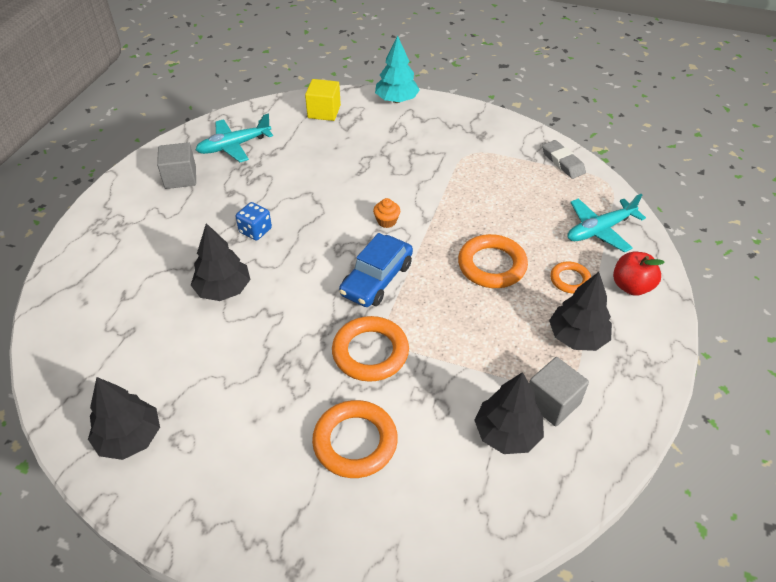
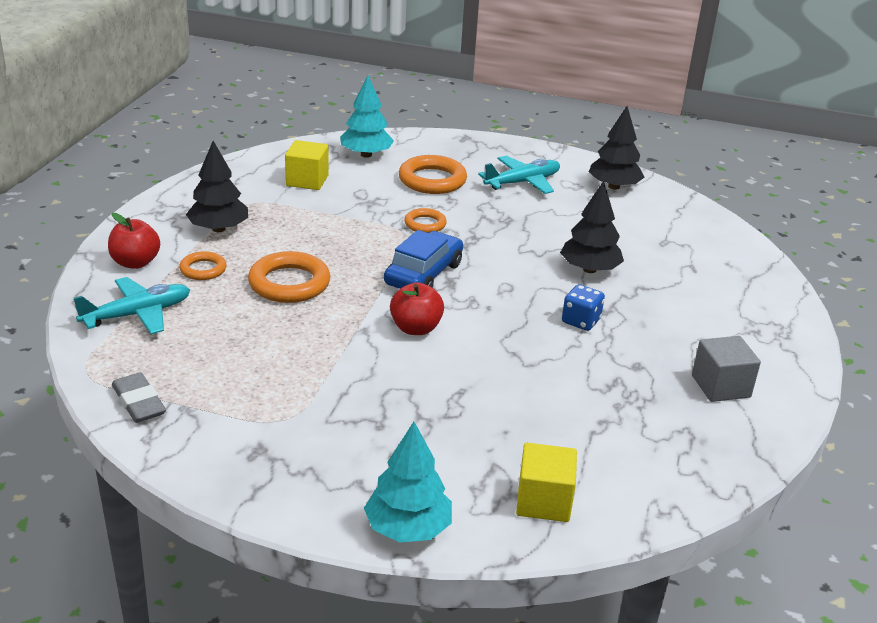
camera: 175 degrees right, 15 degrees down
(234, 146) = (671, 435): turquoise plane -> turquoise plane (522, 182)
(370, 352) = (425, 224): orange ring -> orange ring, size x0.57
(386, 221) = (415, 328): orange cupcake -> red apple
(440, 505) = (366, 155): none -> turquoise tree
(507, 433) = (307, 180): black tree -> yellow cube
(552, 402) = (262, 193): grey cube -> none

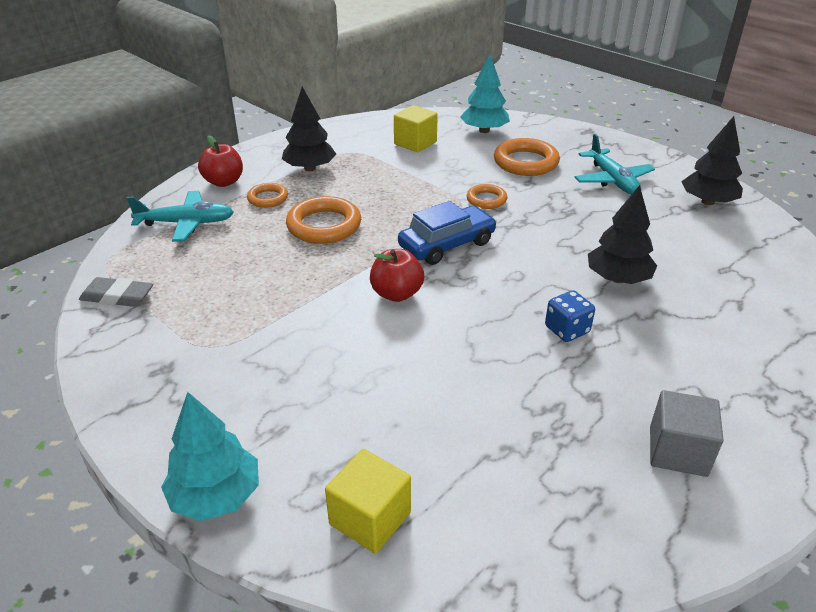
camera: 30 degrees right, 5 degrees up
(138, 402) = (117, 296): grey eraser -> grey eraser turned 75 degrees counterclockwise
(522, 182) = (612, 180): turquoise plane -> turquoise plane turned 75 degrees clockwise

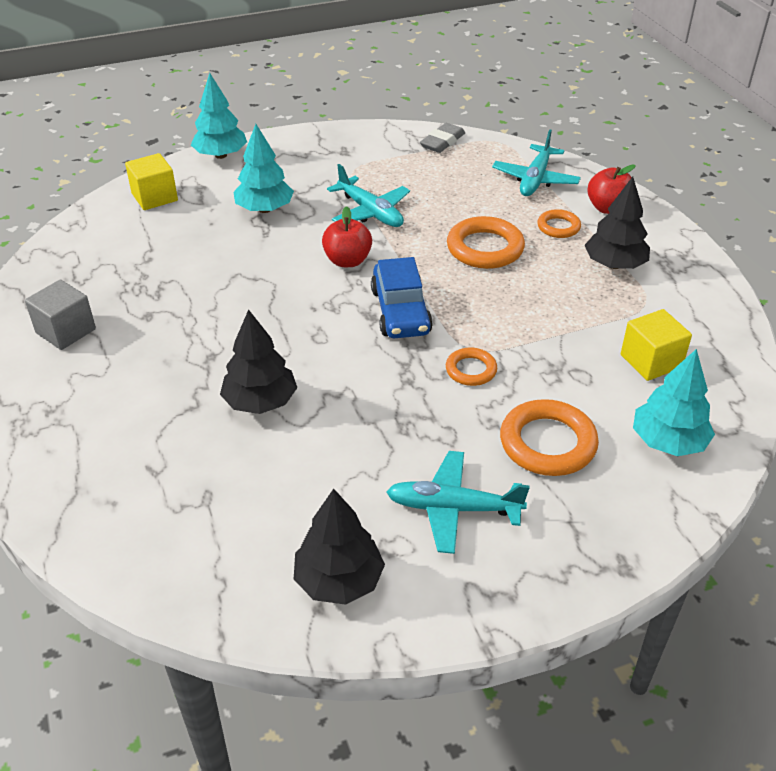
camera: 115 degrees right, 5 degrees up
(300, 305) = (370, 212): none -> turquoise plane
(338, 388) = (264, 209): none -> turquoise tree
(567, 330) = (224, 335): blue dice -> none

